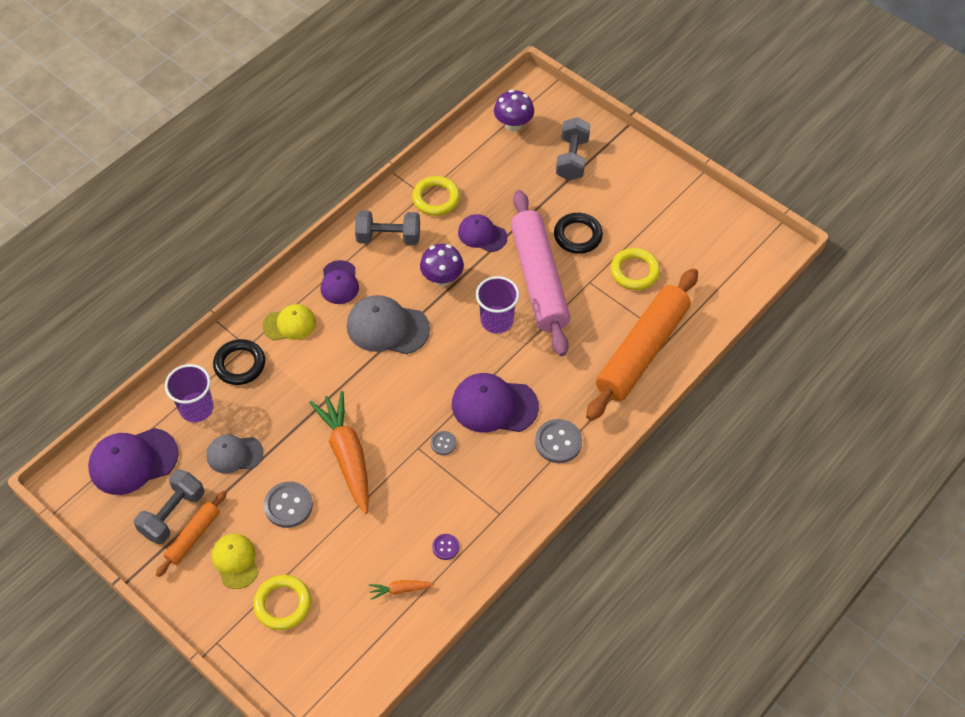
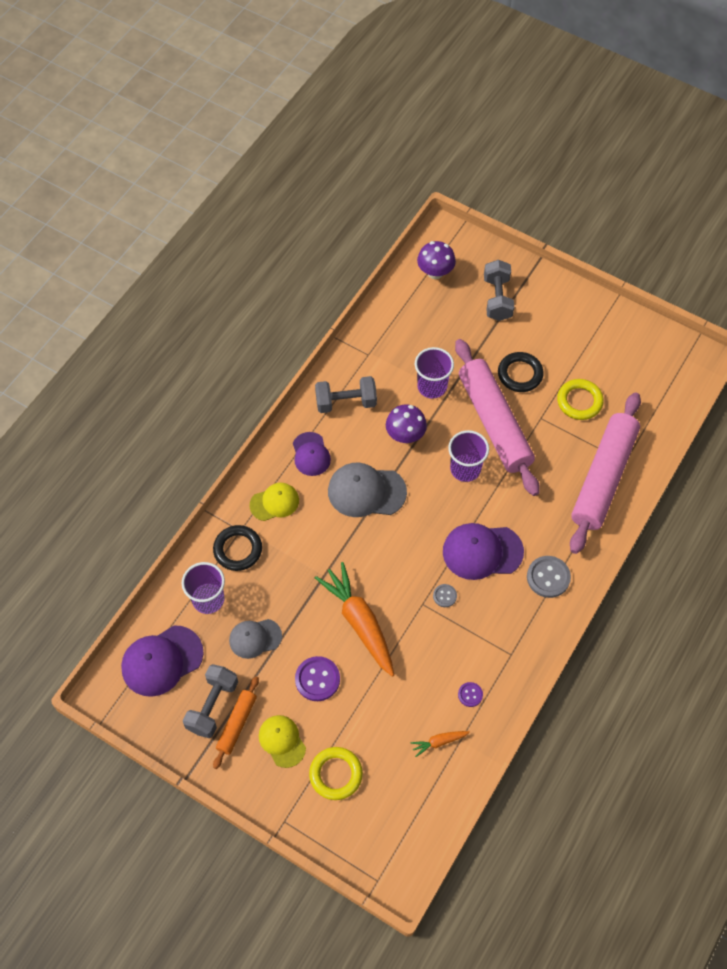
camera: 10 degrees left, 5 degrees up
(288, 505) = (317, 679): grey button -> purple button
(436, 198) = (381, 357): yellow ring -> none
(482, 235) = (432, 386): purple cap -> purple cup
(642, 351) = (603, 477): orange rolling pin -> pink rolling pin

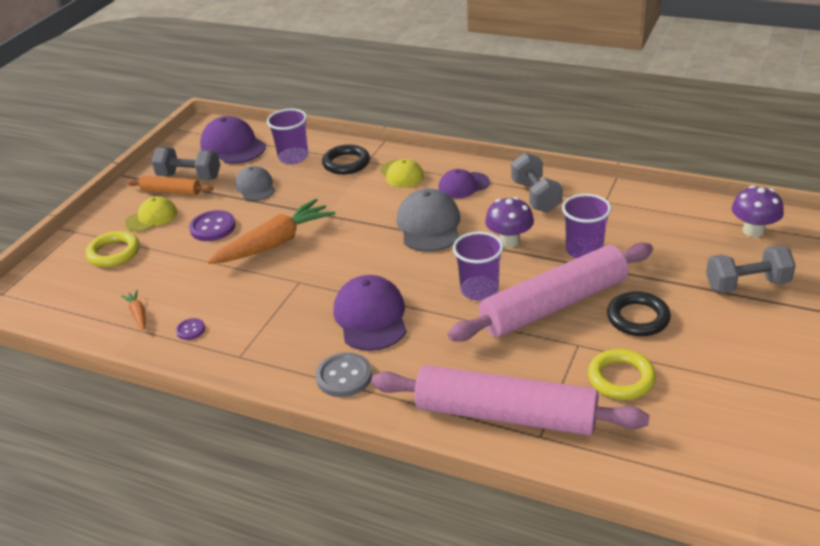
camera: 85 degrees right, 25 degrees down
(444, 596) = (310, 296): grey button -> none

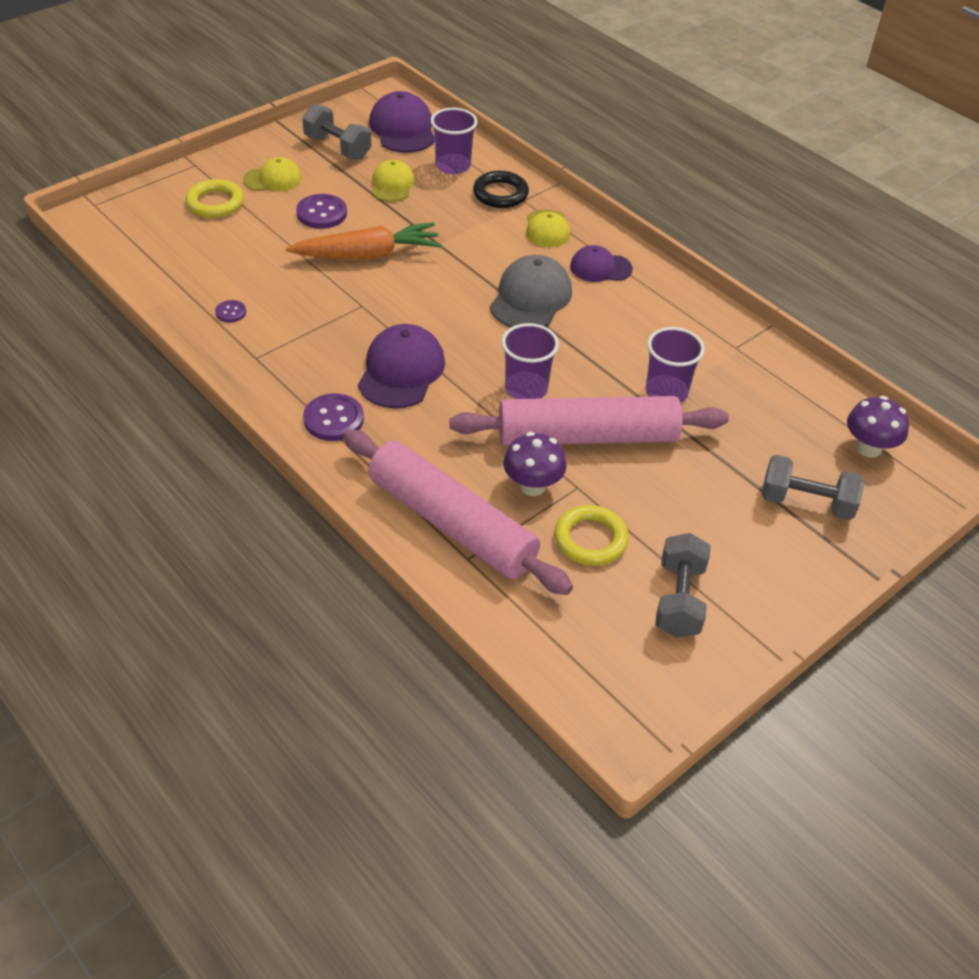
camera: 20 degrees right, 10 degrees up
(138, 314) = (196, 276): orange carrot -> none
(171, 191) = (309, 157): orange rolling pin -> none
(255, 187) = (392, 185): grey cap -> yellow cap
(344, 376) = (333, 419): grey button -> purple button
(509, 241) = (598, 349): purple mushroom -> purple mushroom (532, 485)
(536, 196) = (666, 311): grey dumbbell -> grey dumbbell (679, 600)
(638, 318) = (660, 487): black ring -> none

